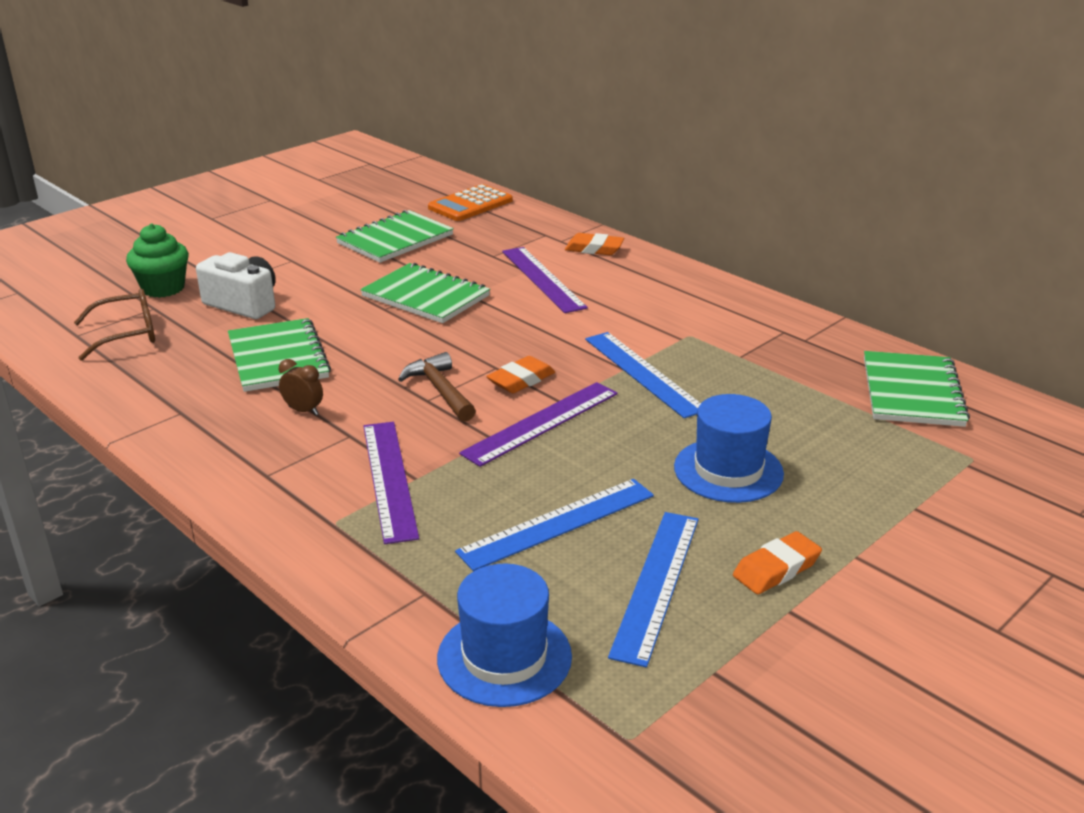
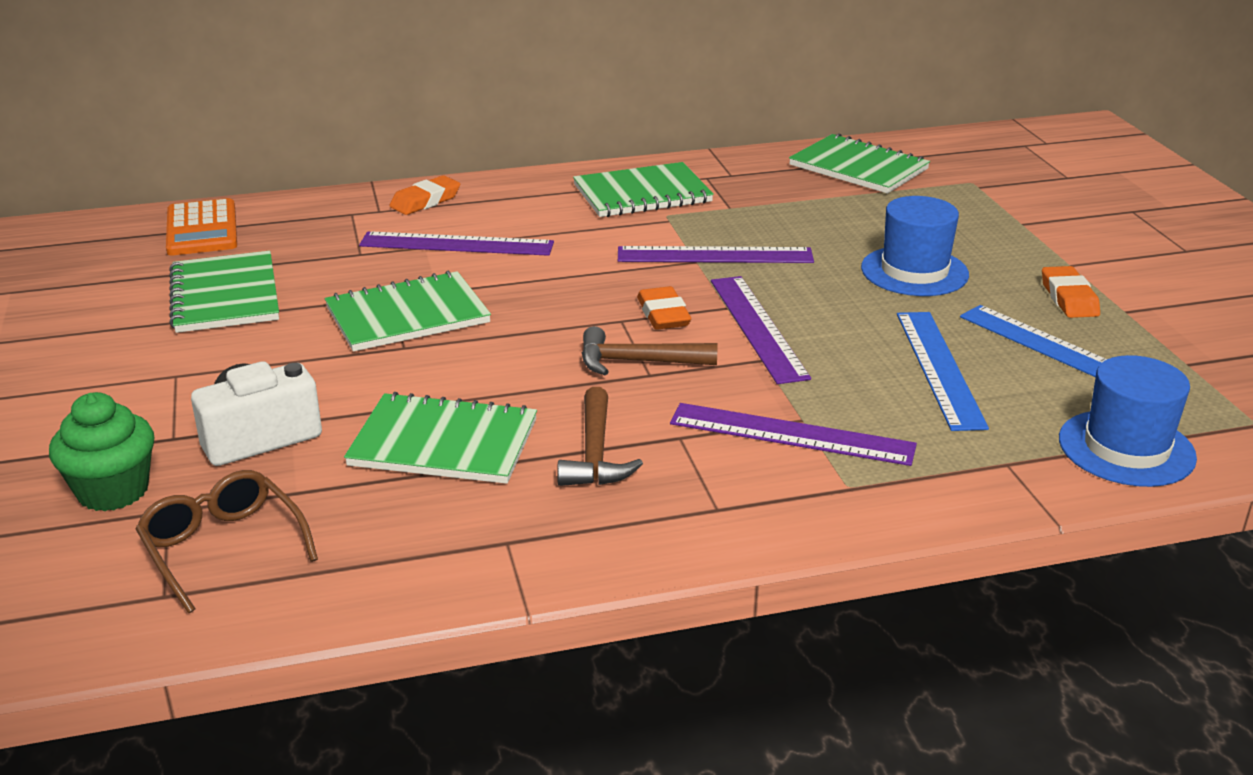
camera: 60 degrees left, 0 degrees up
(126, 334) = (223, 548): brown glasses -> brown glasses turned 45 degrees counterclockwise
(303, 411) = (595, 453): brown clock -> brown hammer
(643, 373) = (715, 255): blue ruler -> purple ruler
(714, 315) = (642, 194): none -> green notebook

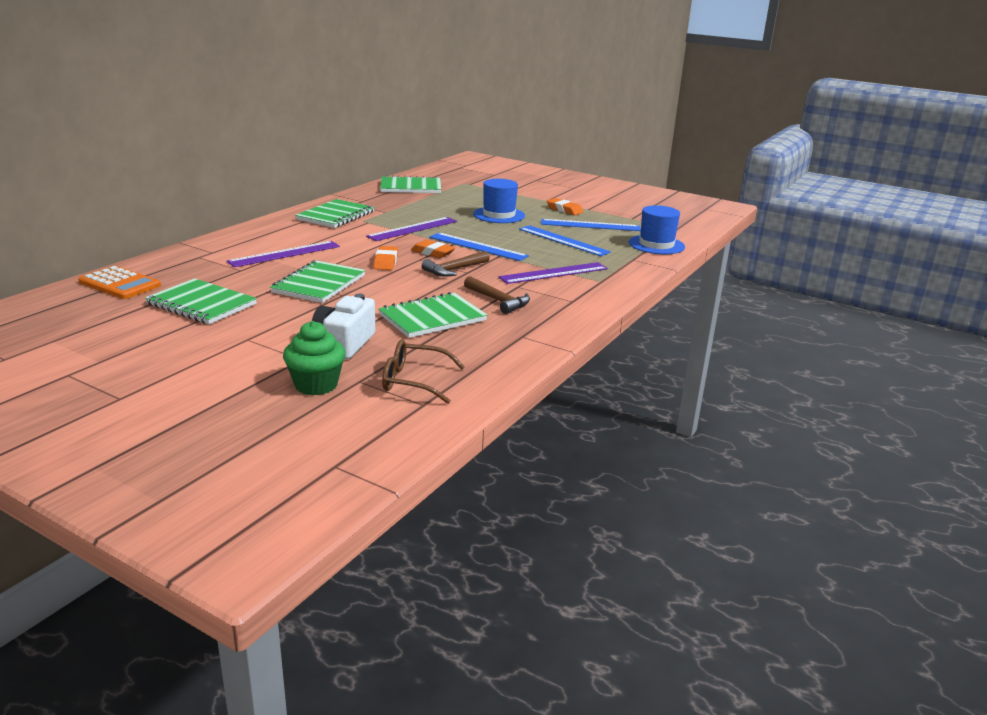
camera: 45 degrees left, 5 degrees down
(425, 201) = (230, 242): orange eraser -> orange eraser (386, 262)
(757, 327) = (477, 246): purple ruler -> blue ruler

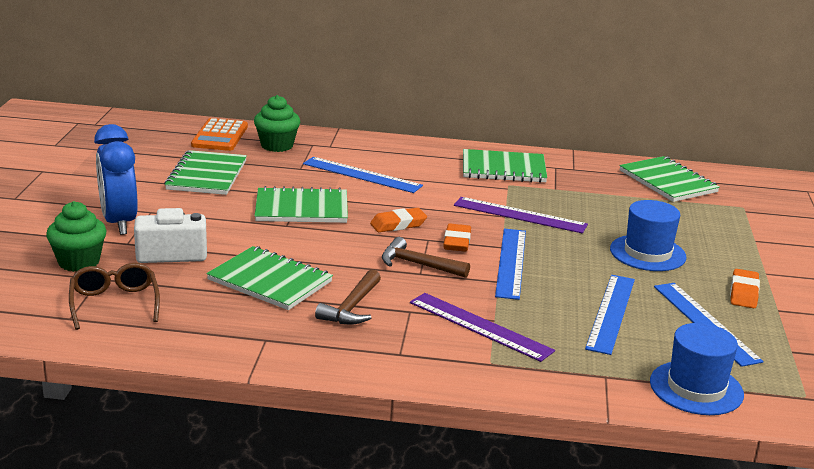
camera: 65 degrees right, 0 degrees up
(180, 268) = (277, 145): none -> green cupcake
(253, 355) = (119, 222): none -> blue clock
(285, 254) = (361, 175): purple ruler -> blue ruler

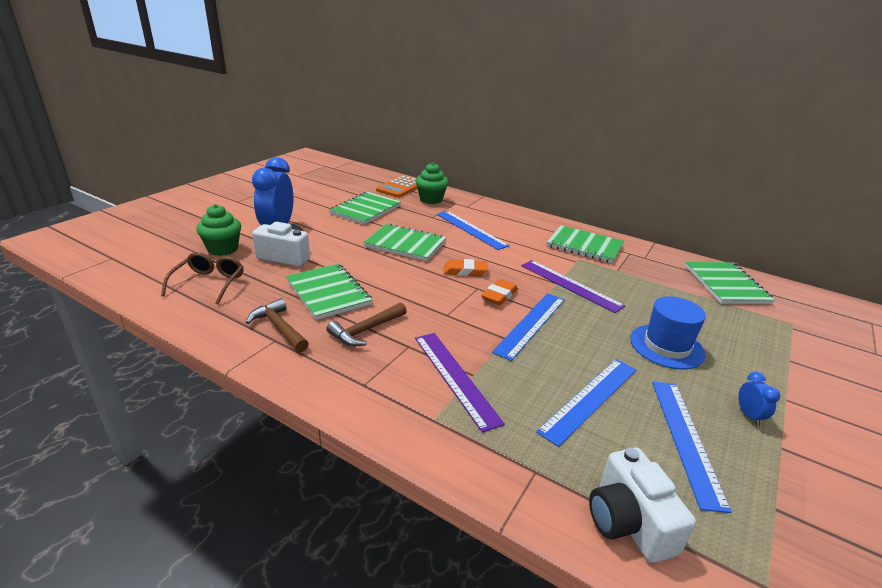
camera: 25 degrees right, 5 degrees up
(418, 265) = (451, 307): brown hammer -> brown hammer (279, 328)
(696, 388) = (628, 522): blue hat -> white camera
(743, 293) = (749, 415): orange eraser -> blue clock

